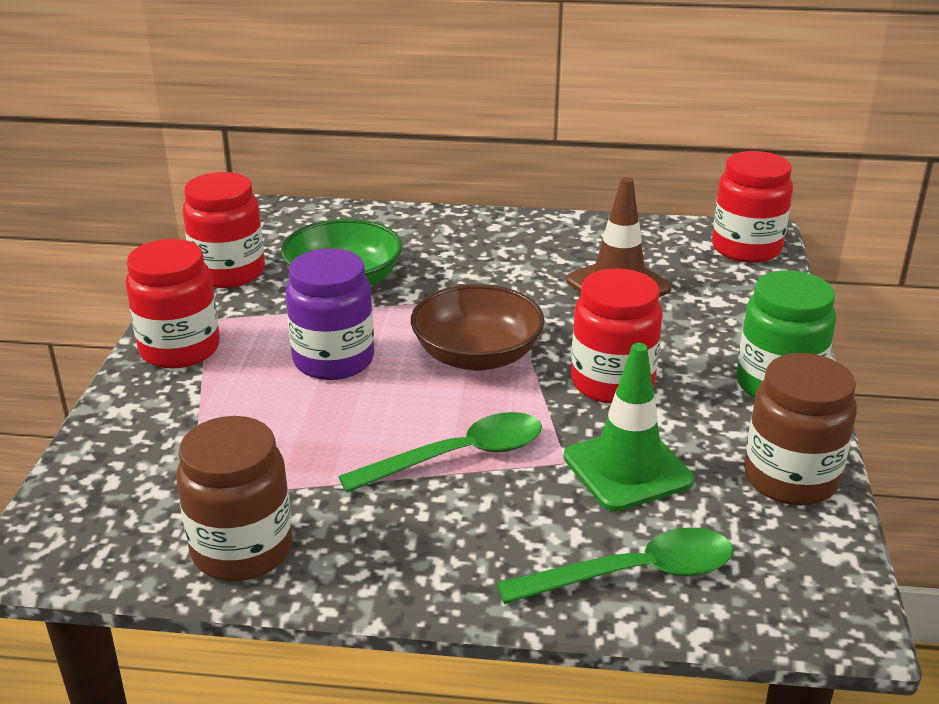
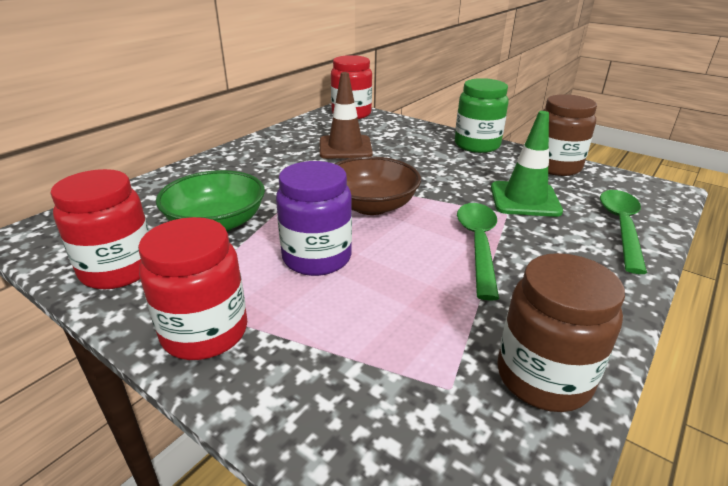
camera: 60 degrees left, 0 degrees up
(612, 383) = (440, 178): red jar -> none

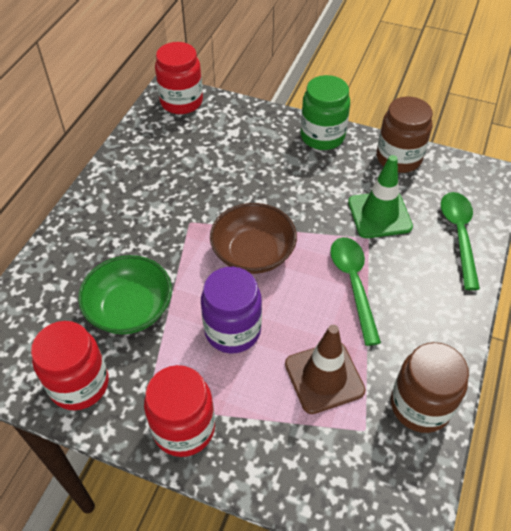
camera: 15 degrees left, 20 degrees up
(345, 148) = (198, 167): brown traffic cone -> brown traffic cone (324, 377)

